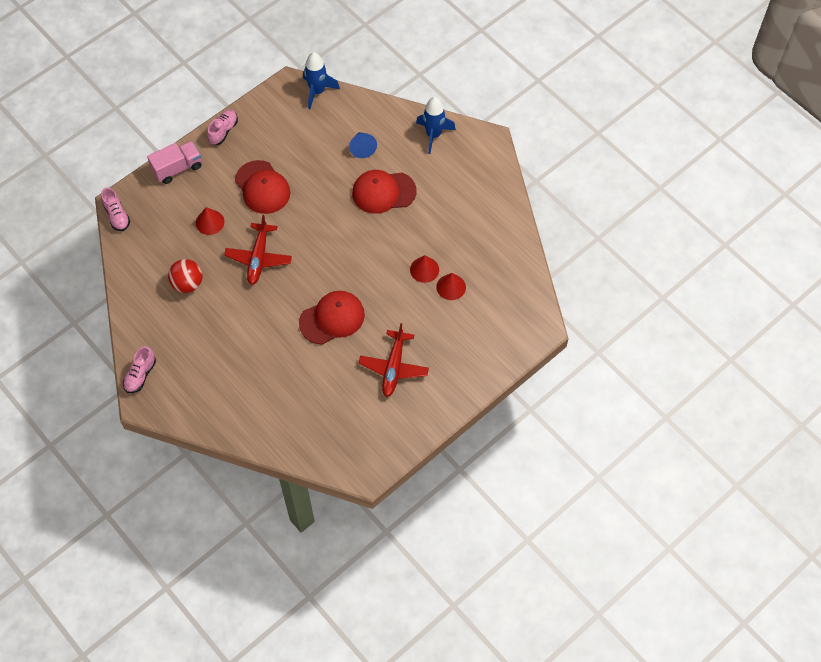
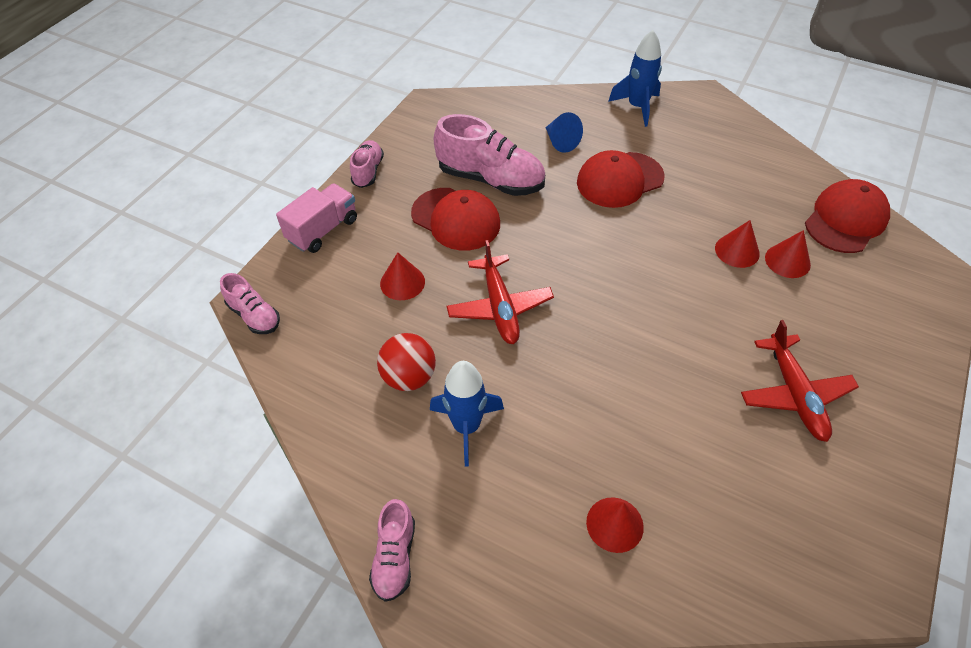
camera: 20 degrees left, 10 degrees down
(254, 398) = (614, 524): none -> red cone
(299, 164) = (490, 179): none -> pink shoe
(317, 91) = (468, 102): blue rocket -> blue rocket (466, 426)
(332, 318) = (657, 355): red cap -> red cap (845, 220)

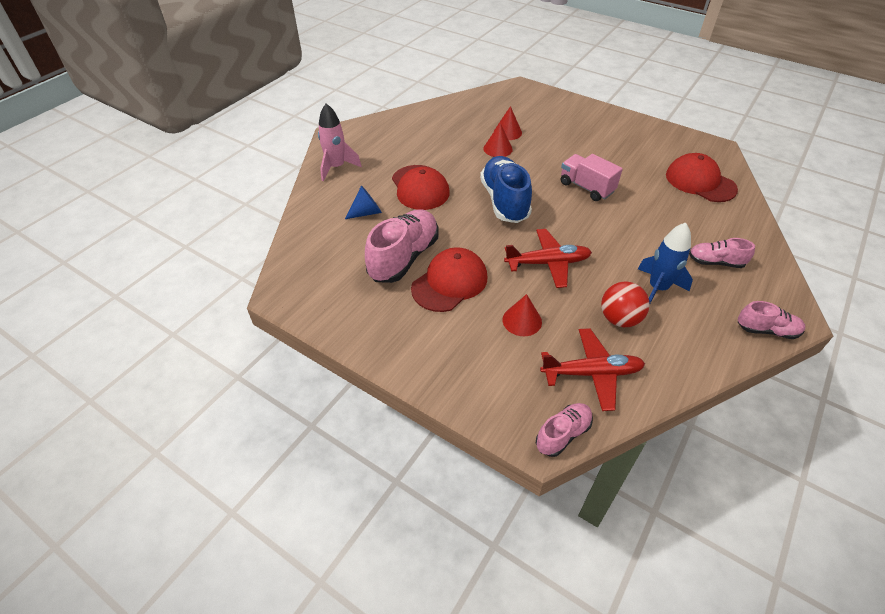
camera: 85 degrees left, 5 degrees down
(323, 230) = (451, 381): pink truck -> pink truck (586, 187)
(368, 171) = (372, 344): pink shoe -> pink shoe (715, 262)
(614, 262) = (504, 201): none -> blue shoe
(614, 524) = (711, 228): red cone -> none
(637, 107) = (336, 167): blue rocket -> pink rocket
(795, 394) = (609, 149): red plane -> red plane (592, 373)
(845, 220) = (475, 105): red cap -> red cap (700, 182)

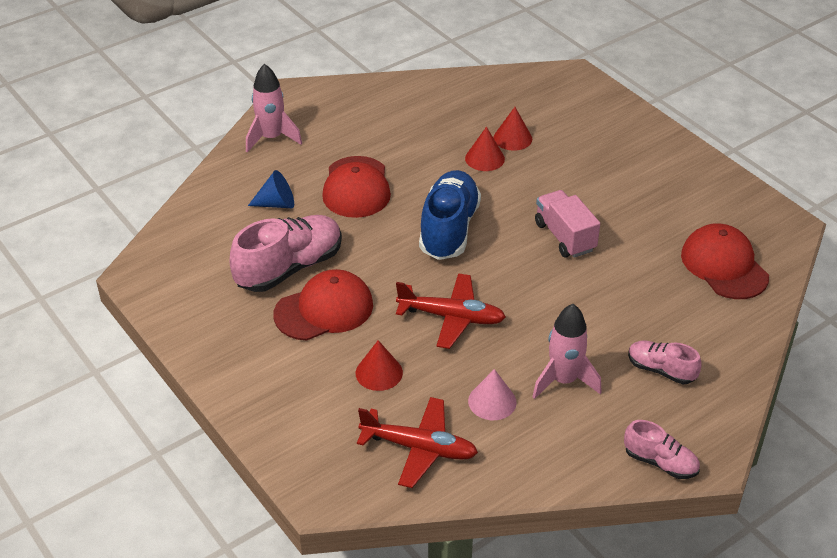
camera: 20 degrees right, 5 degrees down
(563, 434) = (347, 496): pink shoe -> none
(619, 319) = (492, 401): red ball -> pink cone
(657, 288) = (563, 380): blue rocket -> pink rocket

